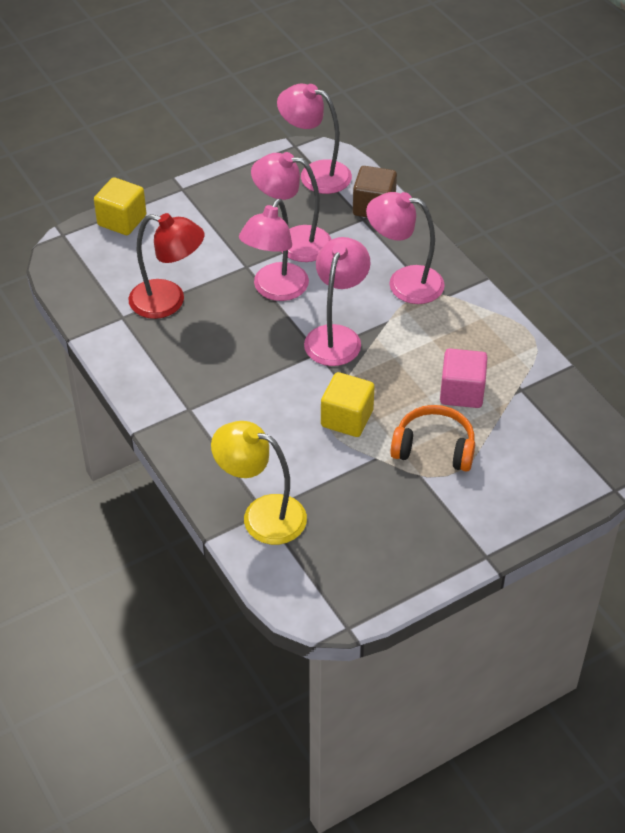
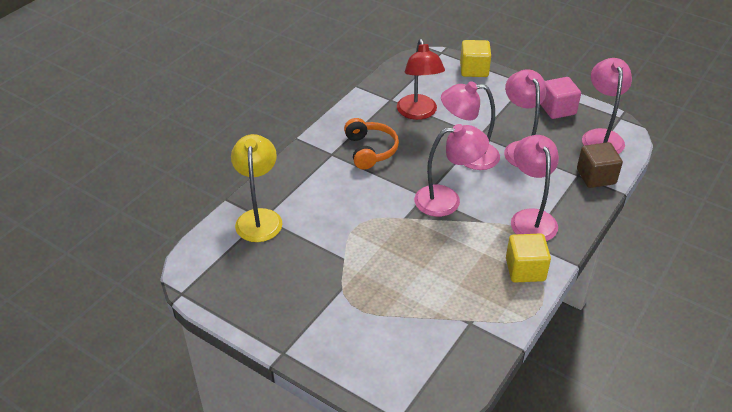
camera: 65 degrees right, 5 degrees down
(347, 418) = (372, 231): yellow cube -> yellow cube (525, 270)
(434, 448) = (373, 288): orange headphones -> orange headphones (370, 150)
(462, 392) = (441, 287): pink cube -> pink cube (557, 109)

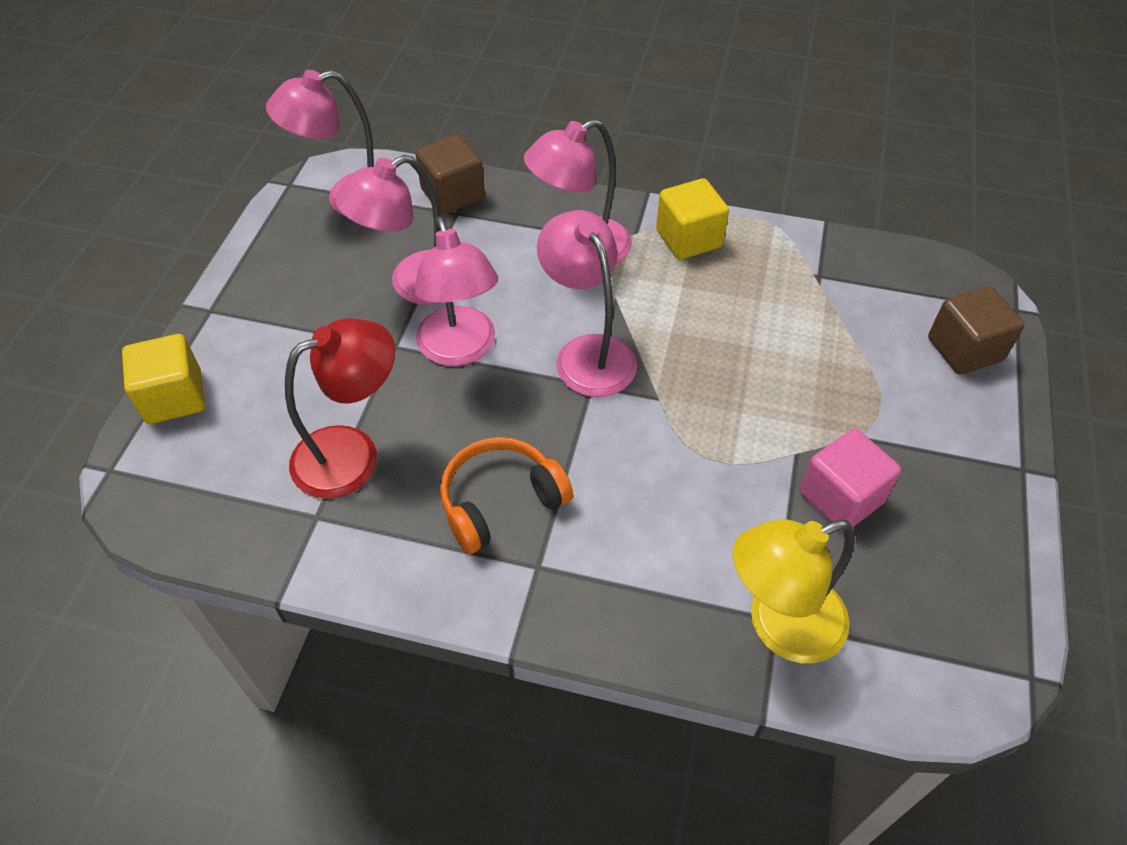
camera: 110 degrees left, 10 degrees up
(378, 370) = (964, 349): none -> brown cube
(557, 109) = (285, 257): pink cube -> pink cube (841, 497)

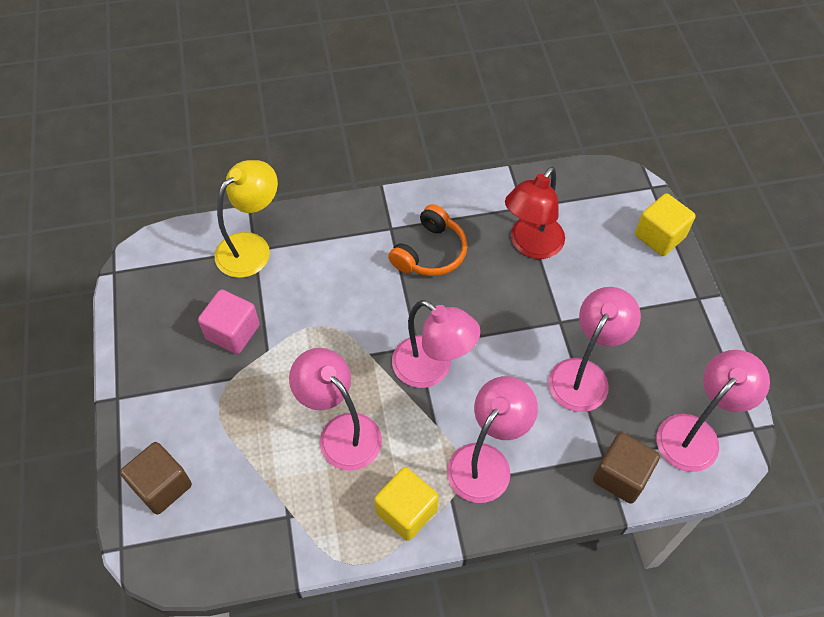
camera: 155 degrees right, 5 degrees up
(460, 350) = (516, 336): pink lamp -> pink lamp (341, 432)

